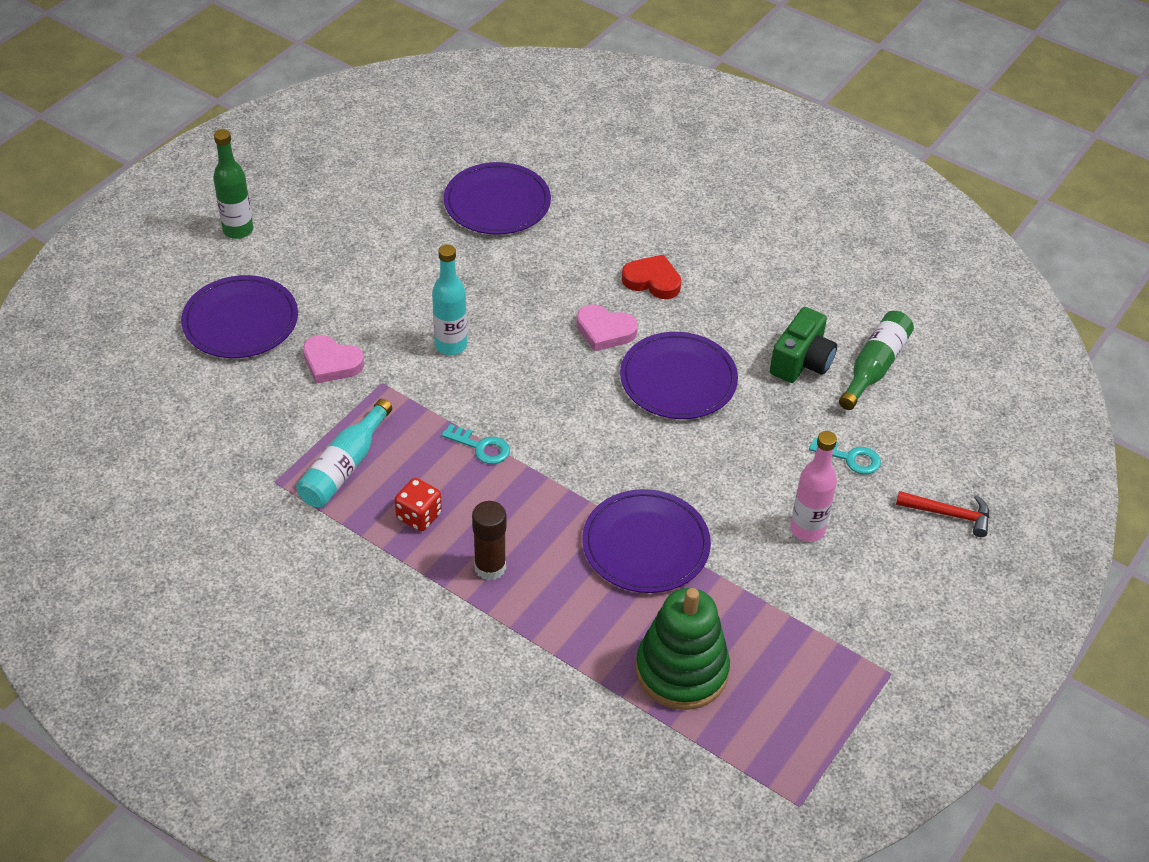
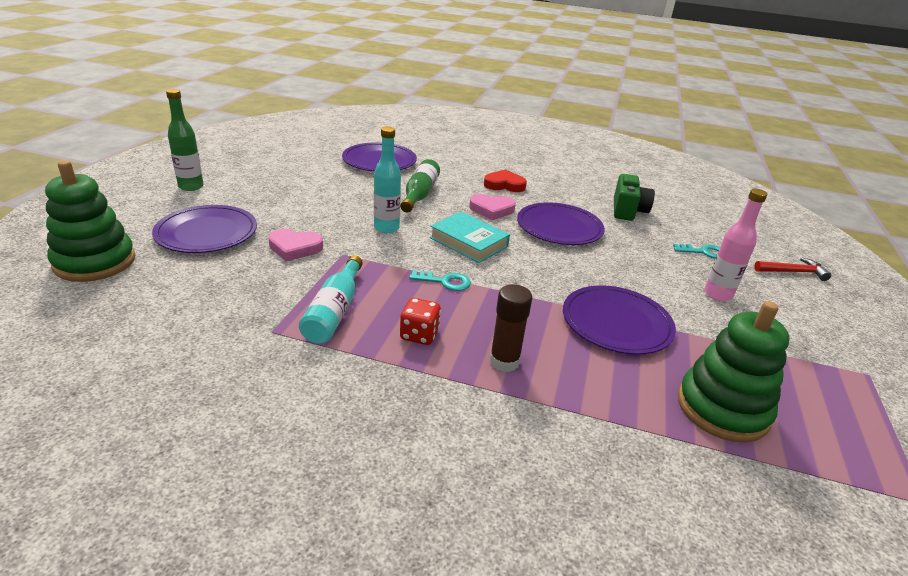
camera: 20 degrees left, 15 degrees down
(120, 350) = (95, 262): none -> green stacking toy
(542, 387) = (469, 242): none -> turquoise book
(874, 367) = (672, 208): green bottle -> green bottle (420, 194)

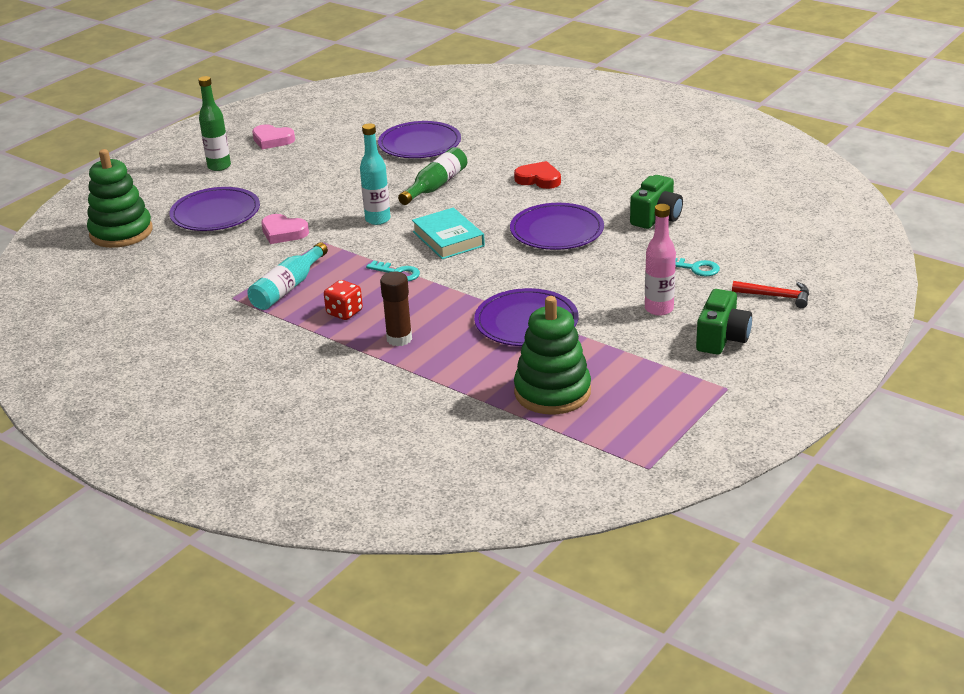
camera: 25 degrees right, 0 degrees up
(491, 210) = (499, 207): pink heart -> pink heart (272, 140)
(801, 319) = (722, 338): none -> green camera

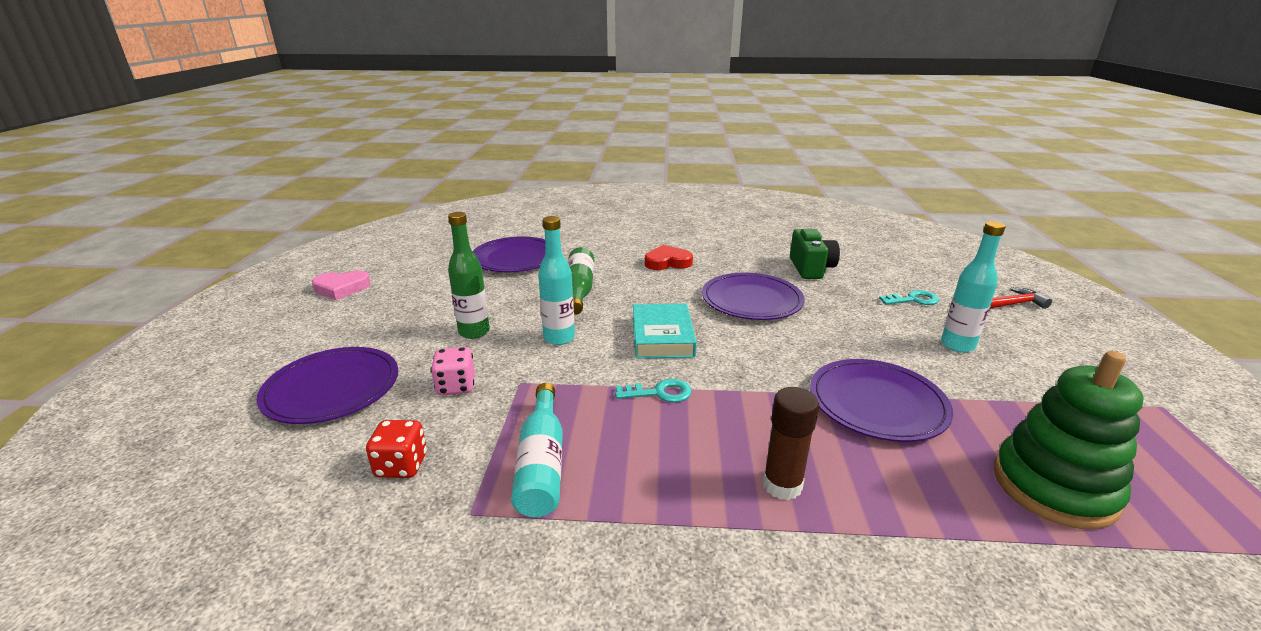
camera: 35 degrees left, 5 degrees down
(121, 232) = (182, 464): green stacking toy -> none
(219, 166) = (291, 330): green bottle -> green bottle (474, 332)
(283, 232) = (456, 386): pink heart -> pink dice
(344, 312) = (663, 472): red dice -> red dice (401, 466)
(448, 239) = (662, 337): turquoise book -> turquoise book turned 60 degrees clockwise
(659, 309) = (957, 345): pink bottle -> turquoise bottle
(722, 338) = (1054, 356): green camera -> none

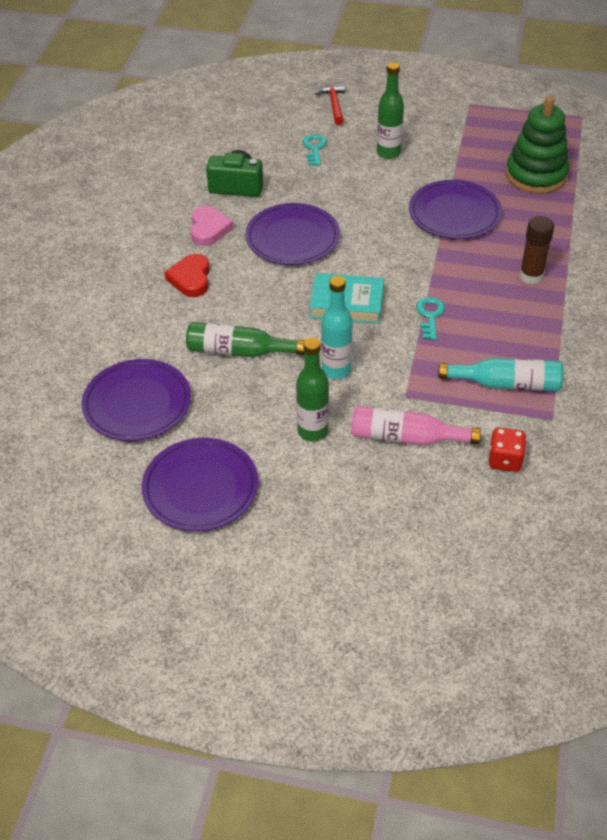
camera: 80 degrees left, 20 degrees up
(332, 389) = (398, 525): purple plate -> purple plate (200, 487)
(341, 288) = (175, 565): pink heart -> pink heart (209, 229)
(456, 386) = (406, 437): pink dice -> pink bottle
(957, 345) = (388, 153): turquoise bottle -> green bottle

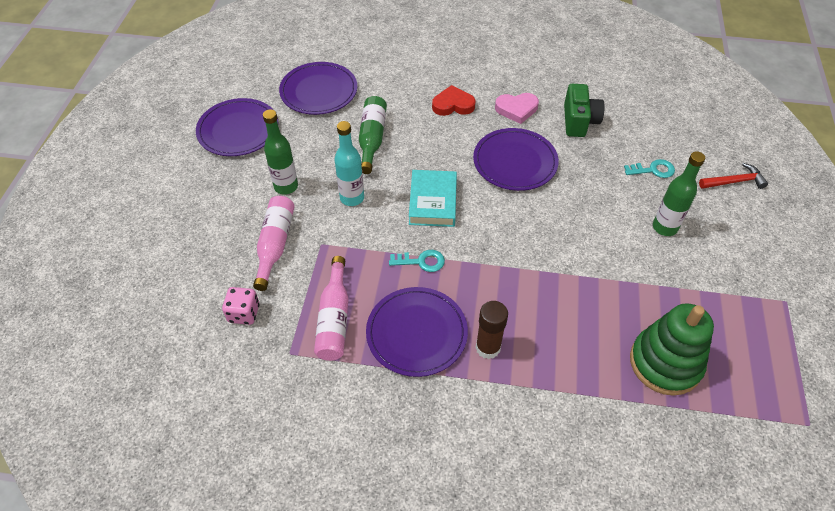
camera: 85 degrees right, 5 degrees up
(454, 213) = (577, 283): purple plate -> purple plate (416, 333)
(505, 460) = (244, 313): red dice -> pink dice
(506, 384) = (334, 319): turquoise bottle -> pink bottle

